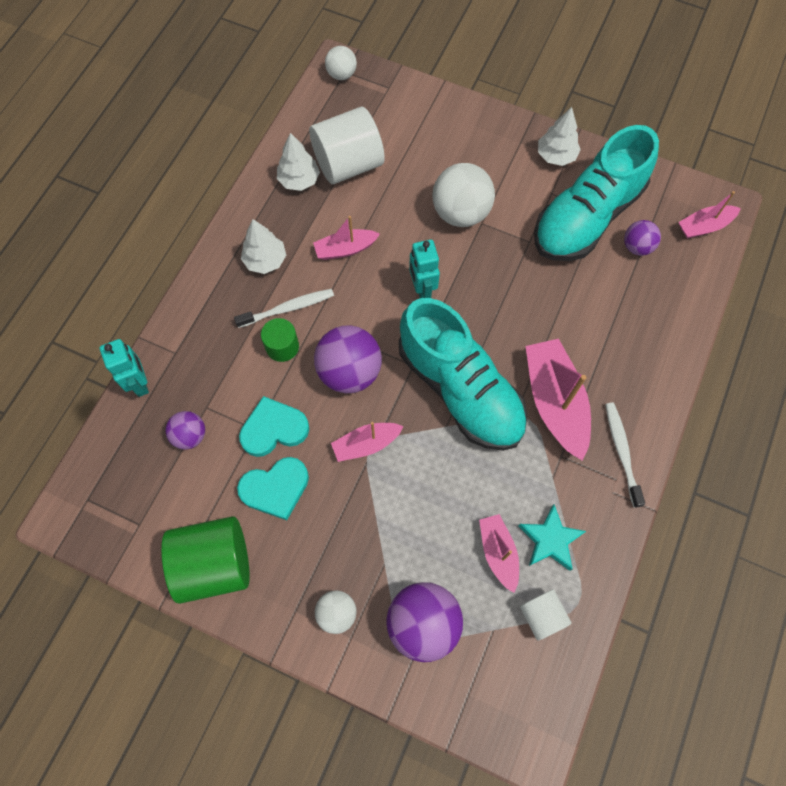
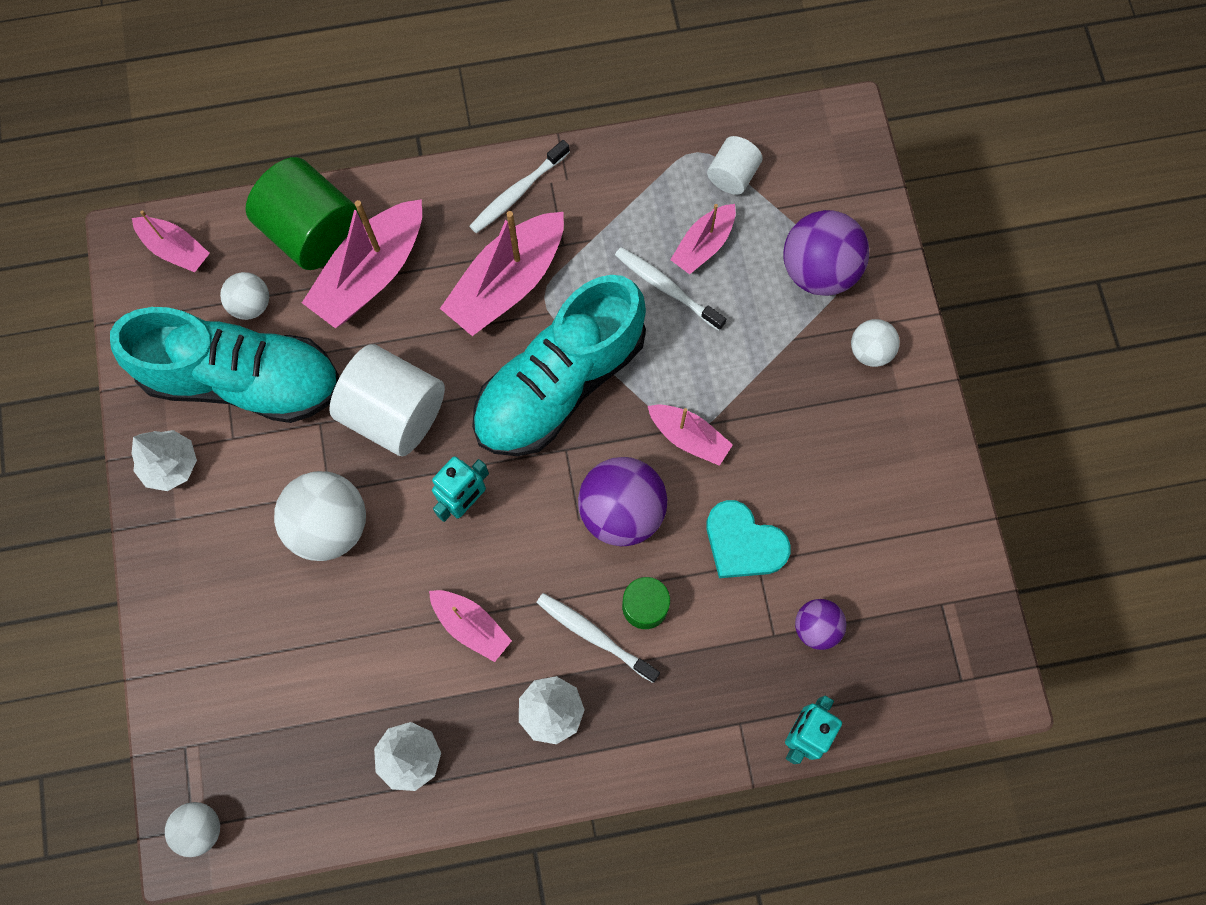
camera: 125 degrees left, 5 degrees up
(215, 564) = (917, 497): green cylinder -> green cylinder (312, 231)
(275, 489) = (802, 494): turquoise heart -> none
(348, 164) = (345, 711): white cylinder -> white cylinder (394, 412)
(460, 389) = (559, 383): turquoise shoe -> turquoise shoe turned 150 degrees counterclockwise
(482, 503) = (666, 288): none -> white toothbrush
(550, 540) = (656, 207): turquoise star -> none
(615, 325) = (371, 274): none -> pink boat
(637, 247) = (251, 304): purple ball -> white ball

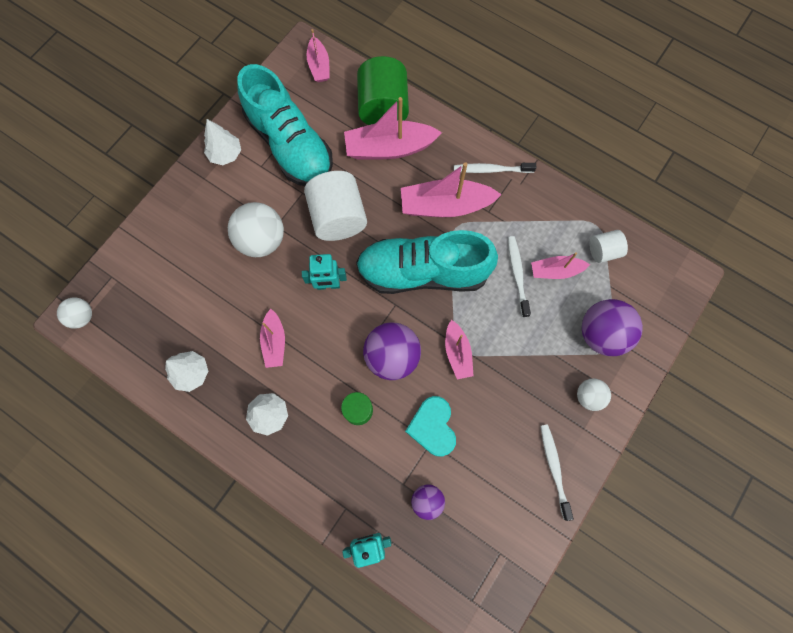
camera: 45 degrees right, 0 degrees up
(251, 304) = (326, 116): white ball -> none
(594, 635) = (322, 400): white toothbrush -> white toothbrush (554, 468)

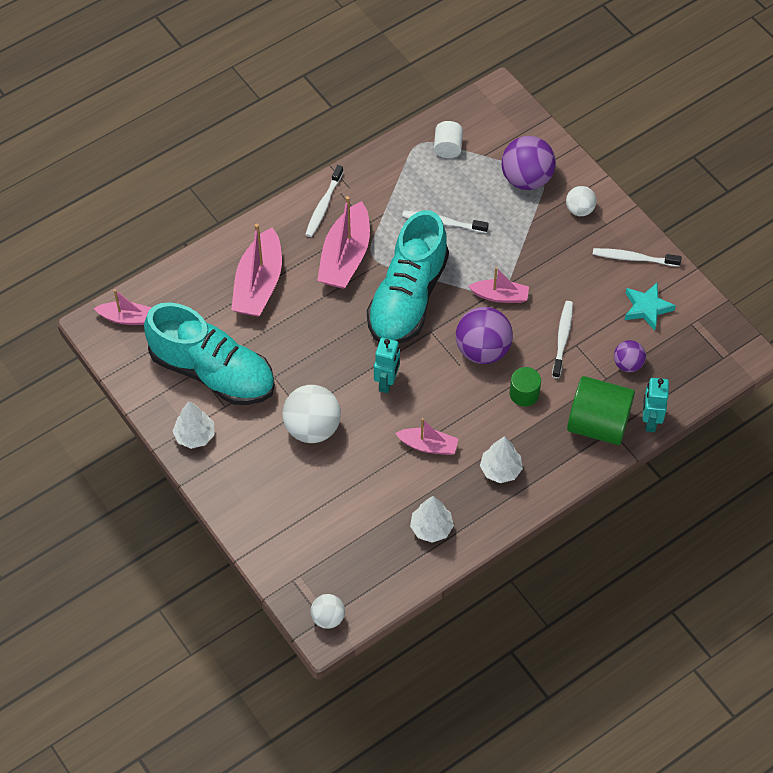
camera: 70 degrees left, 15 degrees down
(290, 145) = (213, 372): turquoise shoe -> turquoise shoe turned 45 degrees clockwise
(338, 217) = (317, 352): white cylinder -> none
(383, 108) = (208, 275): green cylinder -> green cylinder (598, 424)
(432, 427) = (562, 338): turquoise heart -> white toothbrush
(500, 500) = (647, 308): none -> turquoise star
(555, 271) = (451, 191): pink boat -> none

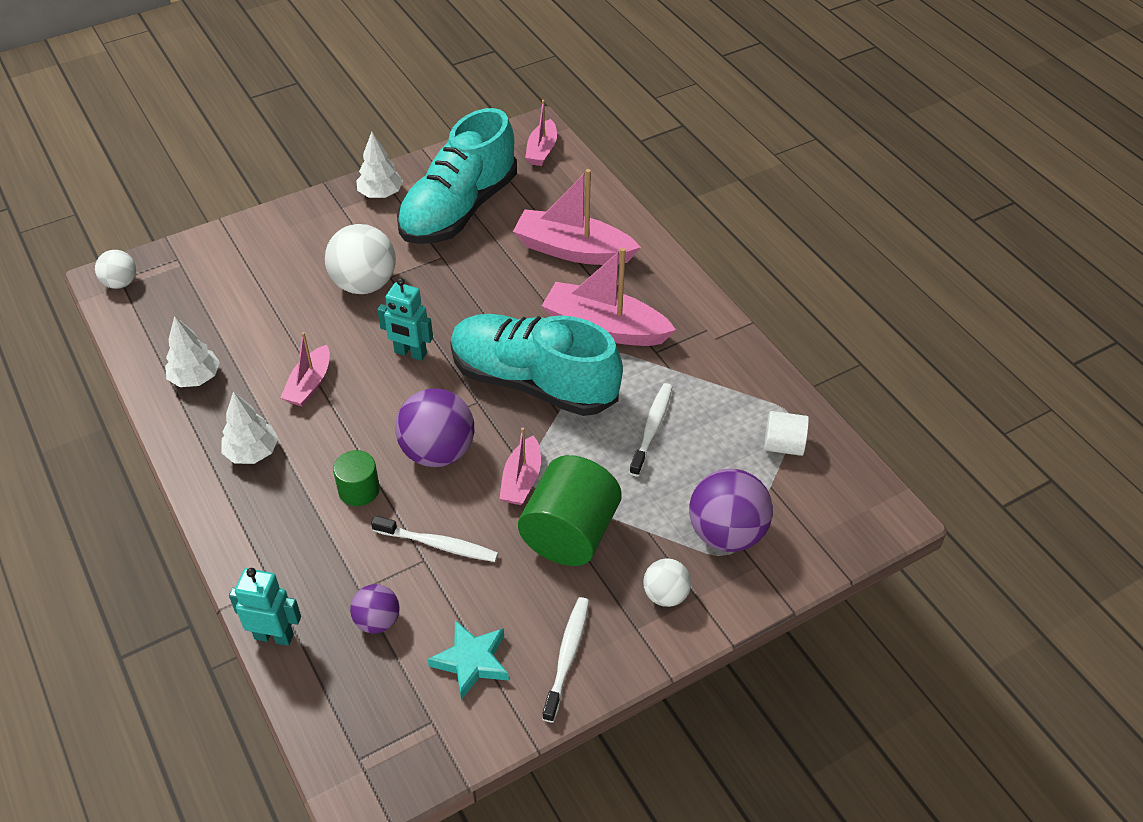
camera: 95 degrees right, 10 degrees down
(323, 206) = (686, 312): white toothbrush -> none
(598, 424) = (288, 569): green cylinder -> green cylinder (570, 533)

